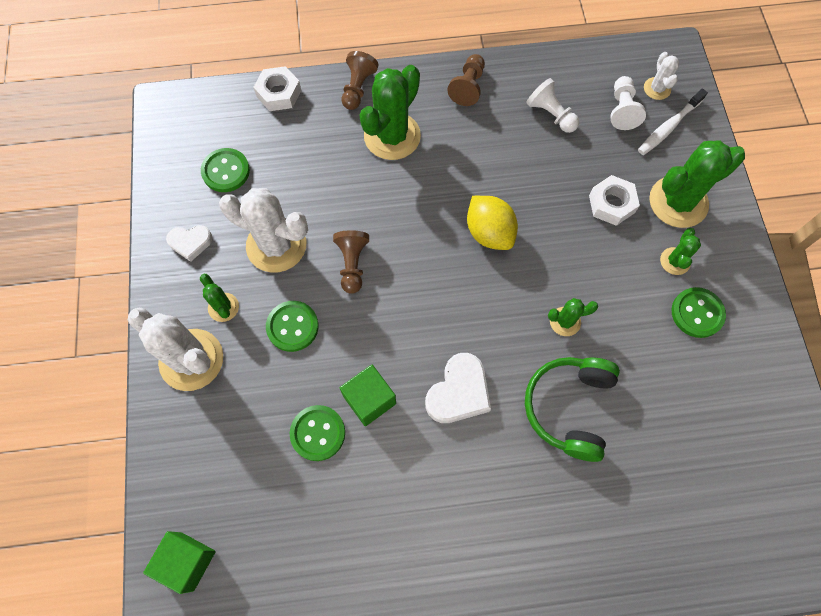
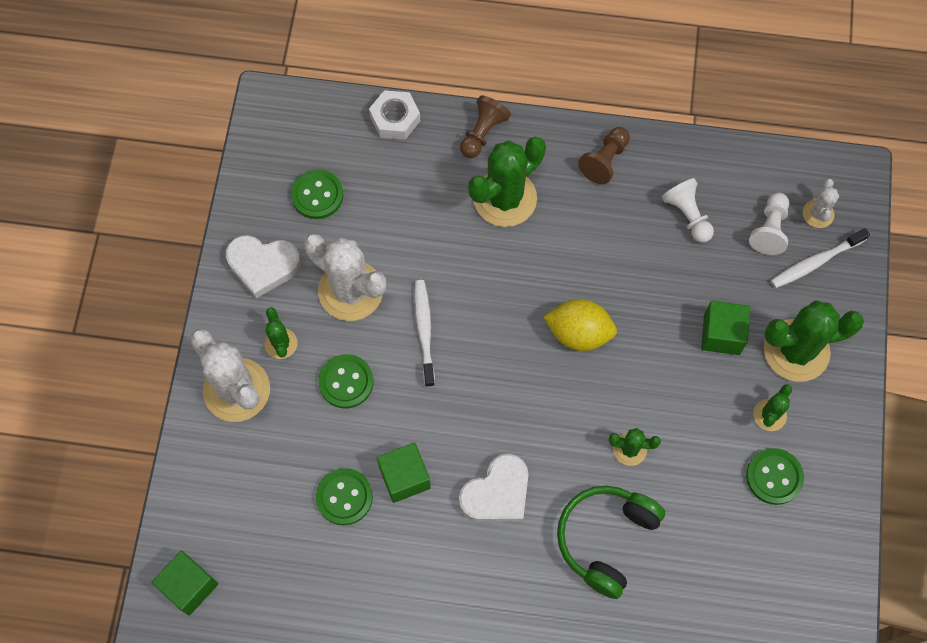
camera: 15 degrees right, 0 degrees up
(190, 243) = (263, 265): white heart -> white heart, size x1.58
(352, 264) = (424, 331): brown pawn -> white toothbrush
(489, 233) = (578, 333): yellow lemon -> yellow lemon turned 60 degrees counterclockwise
(611, 204) = (721, 334): white nut -> green cube

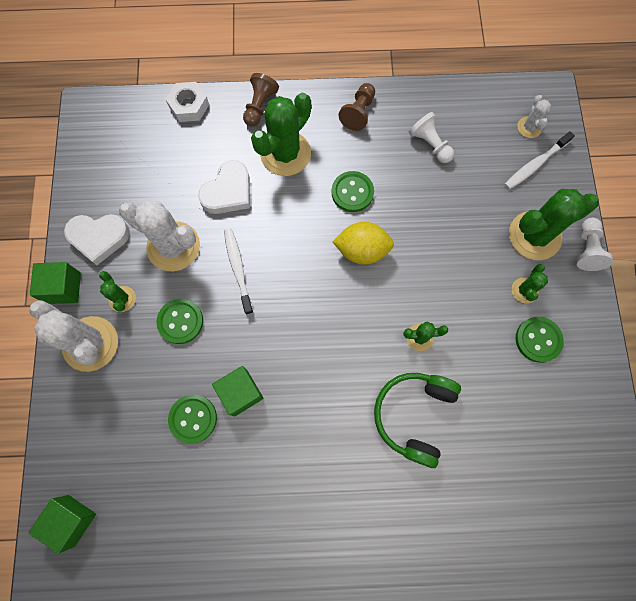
camera: 10 degrees left, 5 degrees up
(317, 195) = (135, 175): green button -> green button (352, 192)
(497, 493) = (319, 393): white heart -> white heart (228, 192)
(721, 334) = (474, 232): green cube -> green cube (63, 288)
(769, 229) = (495, 145): white pawn -> white pawn (586, 249)

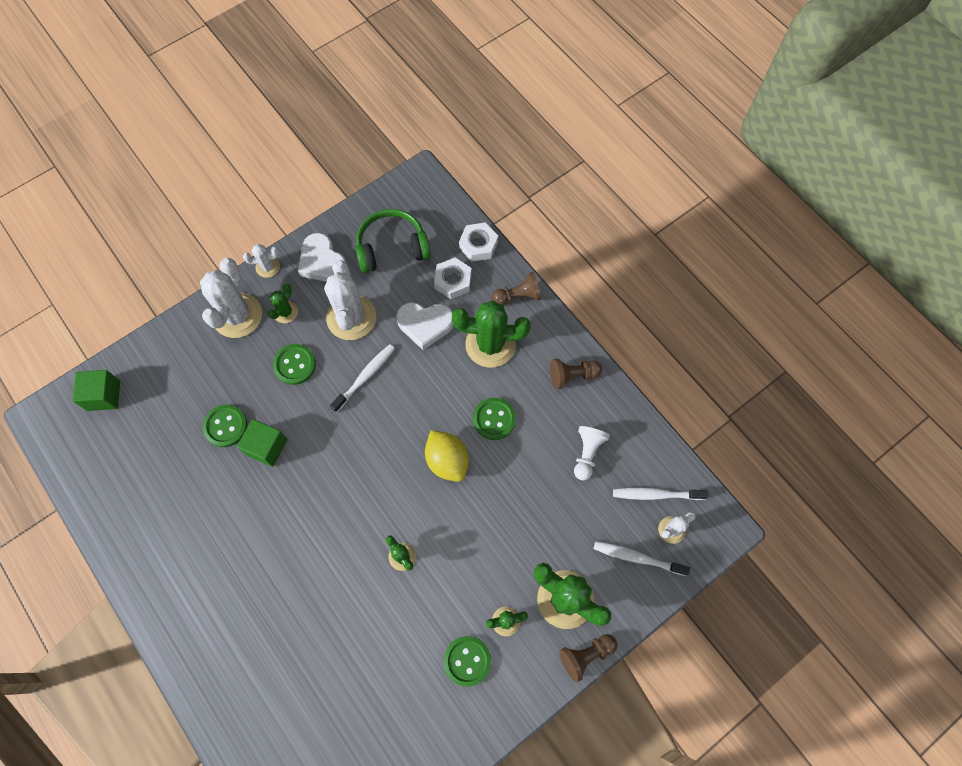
camera: 55 degrees right, 5 degrees down
(63, 288) = (267, 267): green cube -> white cactus
(206, 145) = (453, 281): none -> white nut
(414, 415) = (332, 594): green headphones -> green headphones (392, 248)
(495, 119) = (656, 494): none -> white toothbrush
(586, 249) = (586, 655): white pawn -> brown pawn

